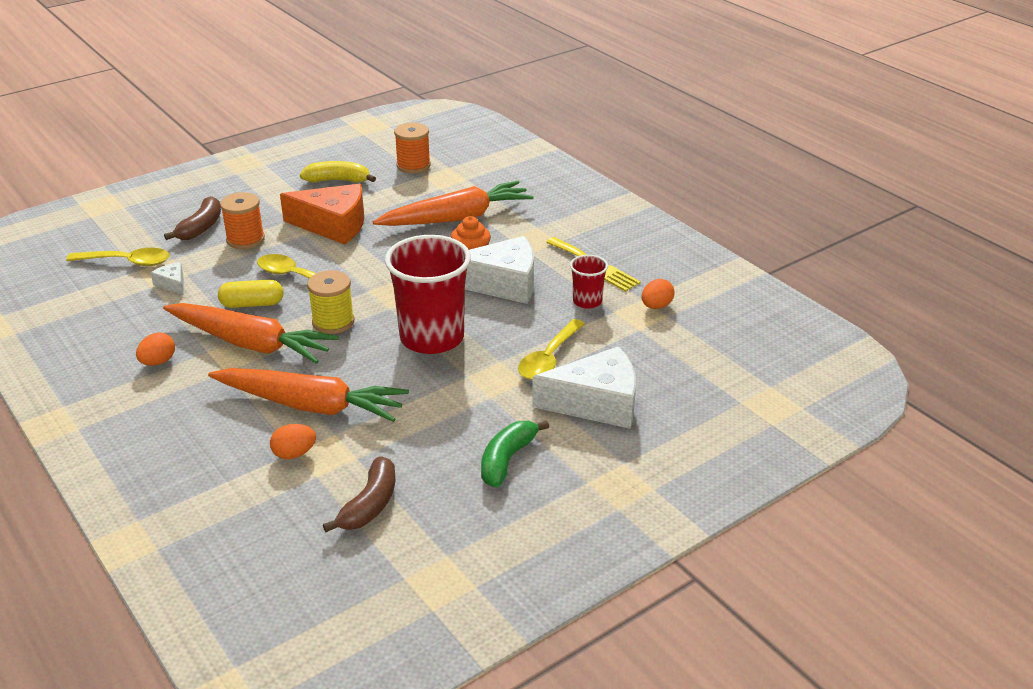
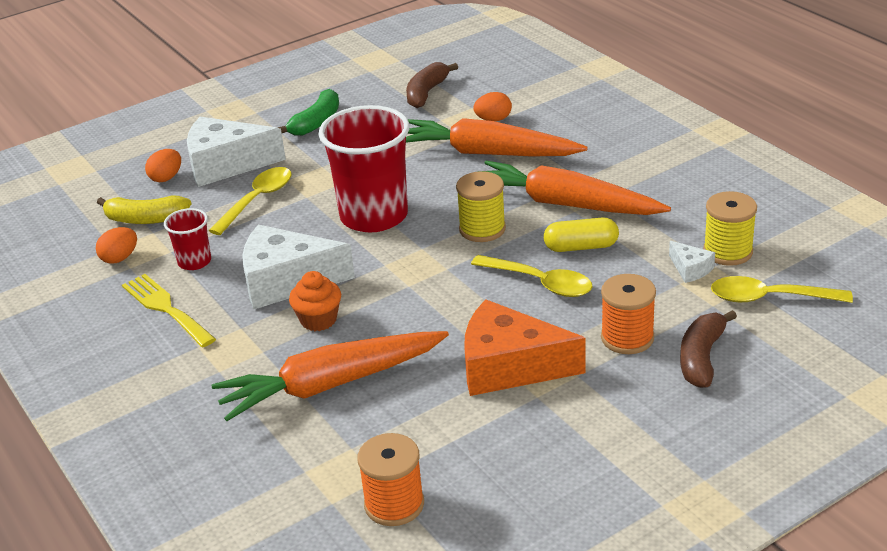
camera: 175 degrees left, 0 degrees up
(133, 296) = (727, 252): none -> yellow spool
(158, 362) = (653, 184): orange egg -> orange egg (166, 178)
(338, 180) = (521, 463): yellow banana -> yellow banana (145, 219)

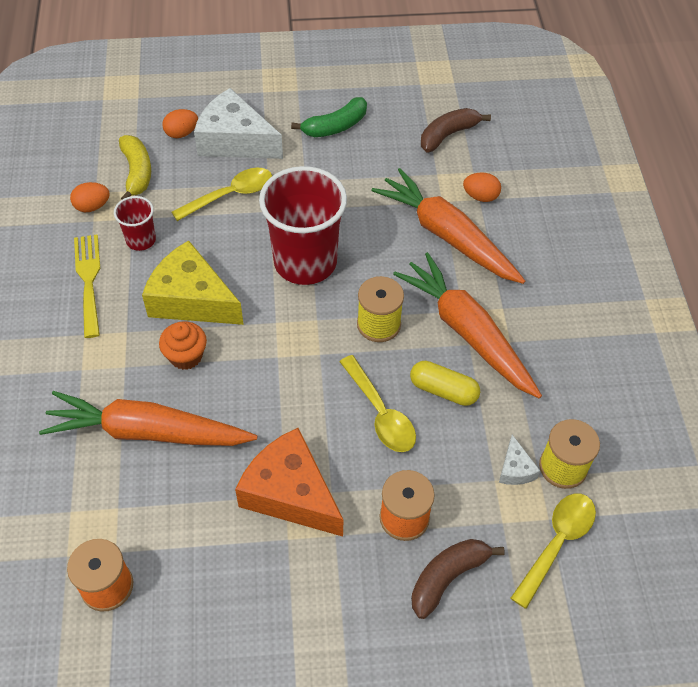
camera: 25 degrees right, 20 degrees up
(145, 219) = (137, 172): yellow banana -> yellow banana turned 135 degrees counterclockwise
(286, 281) = (191, 299): white cheese -> yellow cheese
(769, 298) = (557, 543): yellow spoon -> yellow spoon turned 90 degrees clockwise

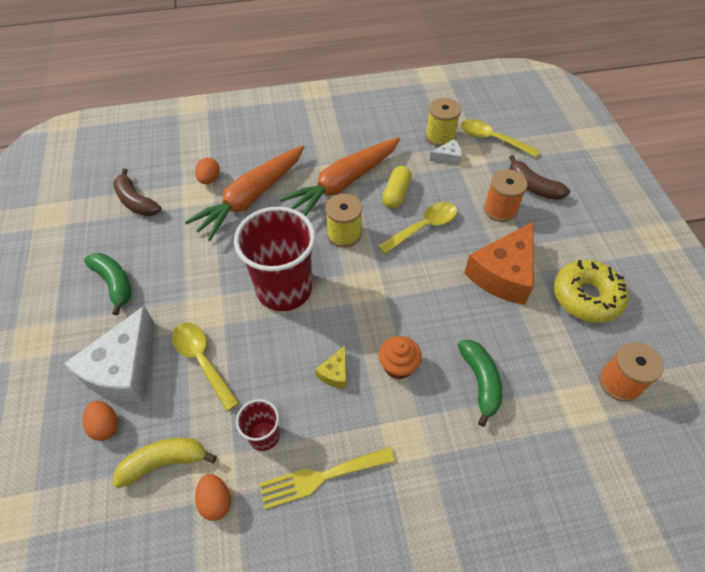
camera: 95 degrees left, 0 degrees up
(147, 432) = (480, 382): orange carrot -> green banana
(191, 299) = (335, 373): yellow cheese -> yellow cheese, size x0.45
(235, 589) = (586, 297): none -> yellow donut

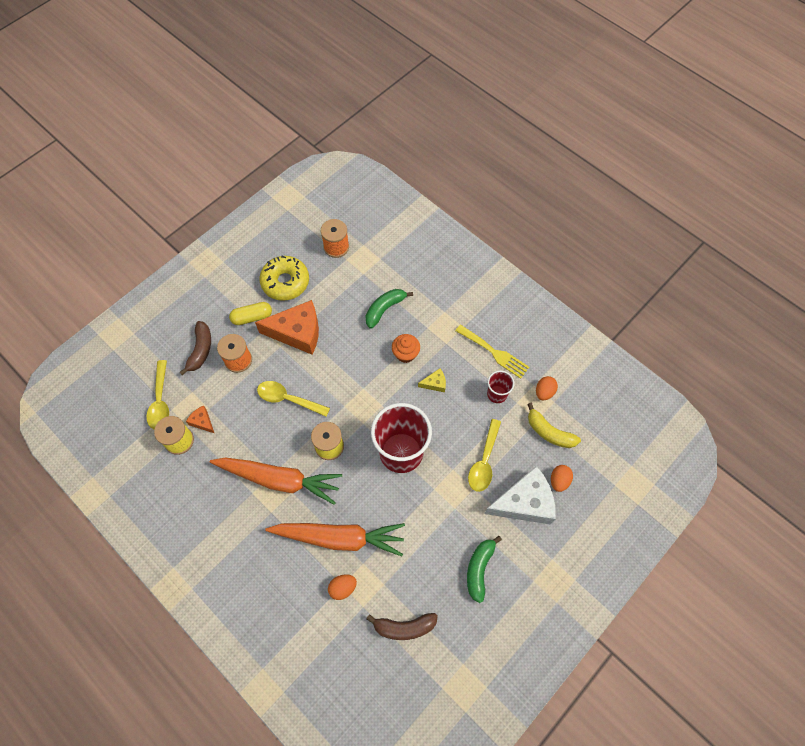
camera: 125 degrees left, 10 degrees up
(136, 201) = (404, 627): brown banana -> brown banana turned 75 degrees clockwise
(396, 194) = (267, 435): yellow capsule -> yellow capsule (252, 317)
(448, 157) = (202, 421): white cheese -> orange cheese

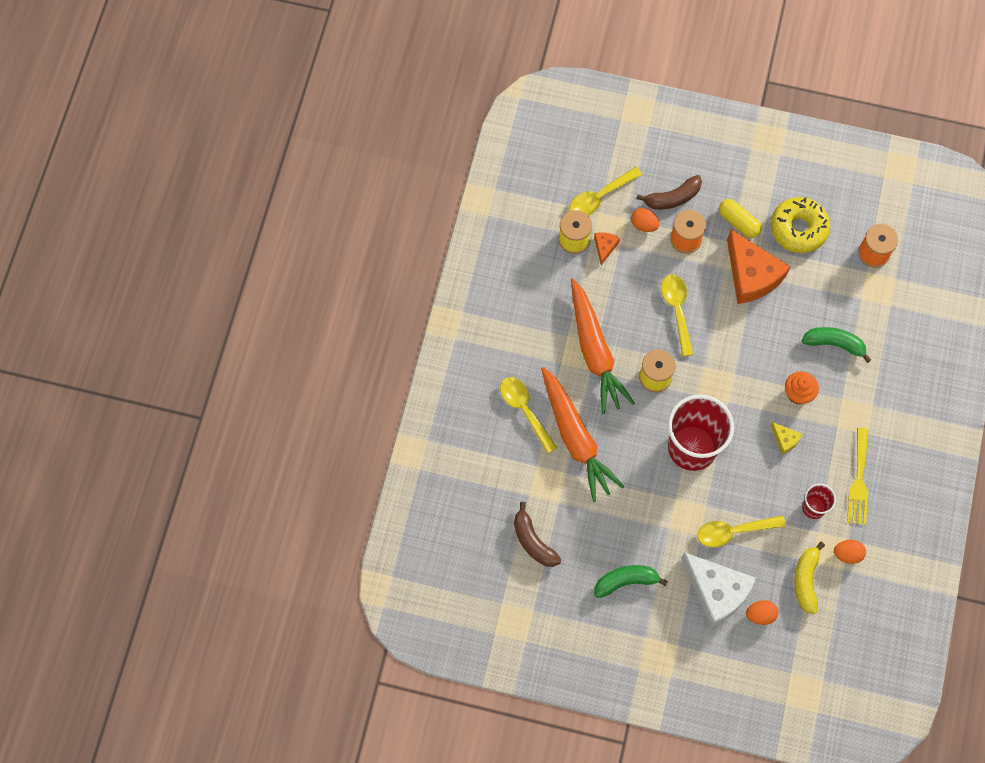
camera: 60 degrees right, 5 degrees up
(290, 566) = (524, 410): none -> yellow spoon
(343, 588) = (534, 467): orange egg -> orange egg (644, 225)

